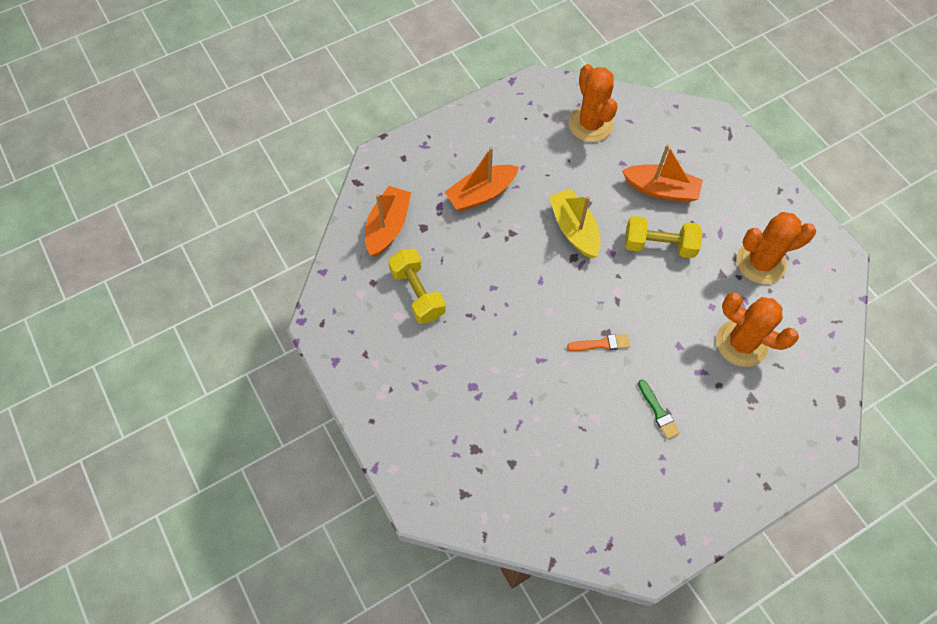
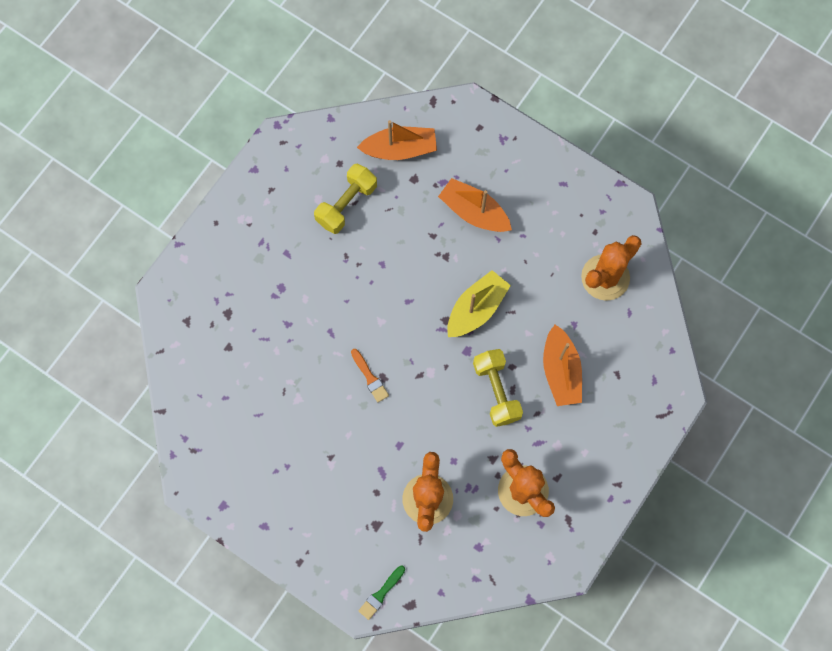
camera: 65 degrees right, 10 degrees up
(658, 411) = (327, 449): green brush -> green brush (381, 594)

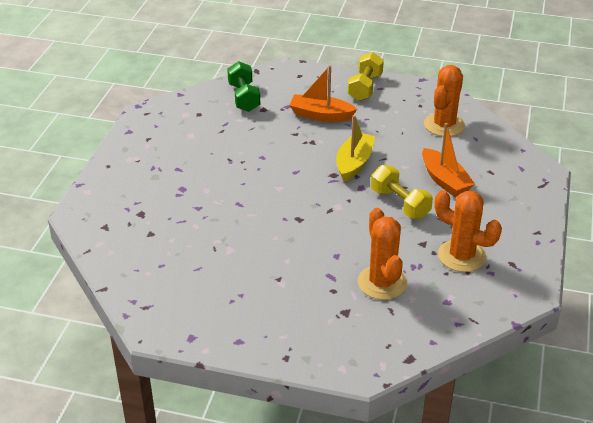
camera: 20 degrees left, 35 degrees down
(346, 204) = (215, 133): yellow dumbbell -> yellow dumbbell (365, 87)
(370, 377) = (287, 221): orange brush -> none
(381, 594) = (377, 358): green brush -> none
(400, 149) = (244, 97): orange boat -> green dumbbell

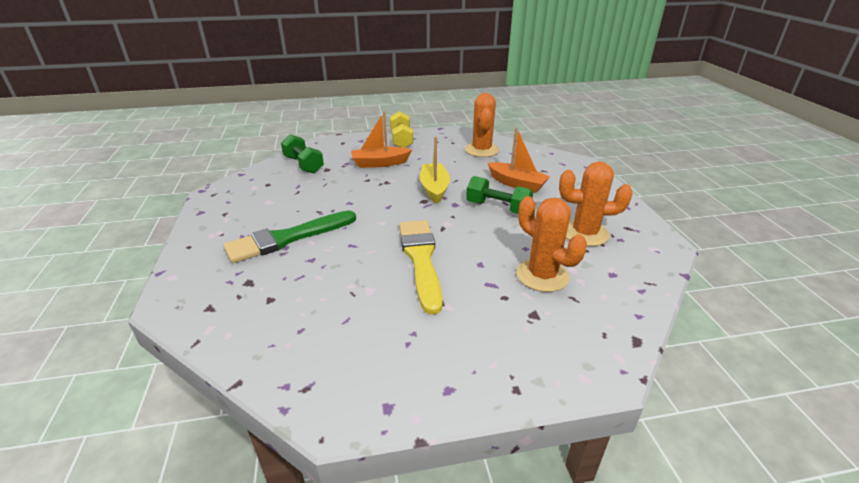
camera: 25 degrees left, 5 degrees down
(188, 181) = (287, 238): none -> green brush
(288, 235) = (421, 259): none -> yellow brush
(400, 204) = (498, 208): yellow dumbbell -> green dumbbell

